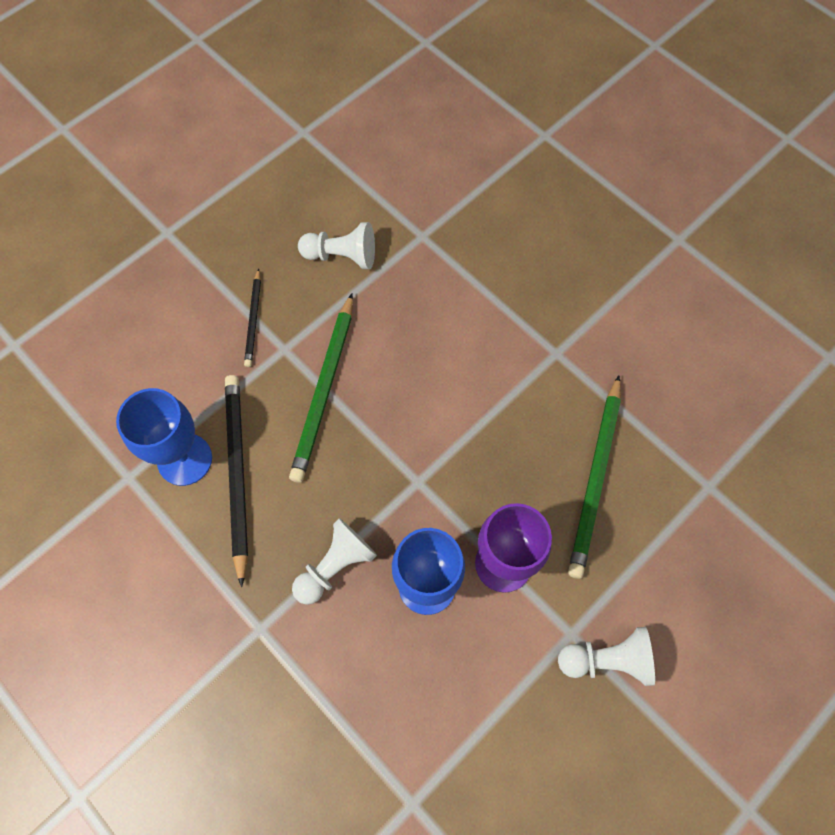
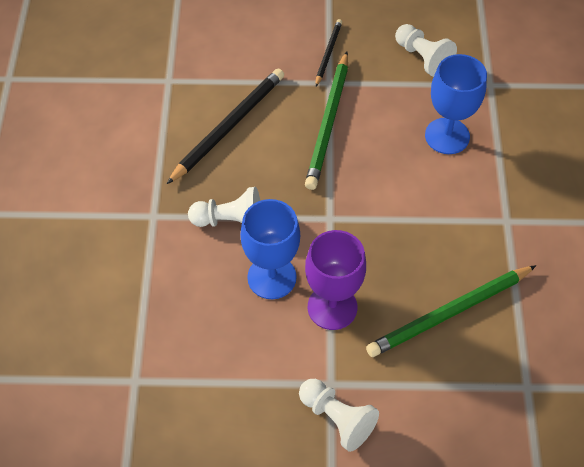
camera: 45 degrees right, 10 degrees down
(184, 459) = (208, 96): blue goblet -> blue goblet (447, 136)
(254, 320) = (328, 53): black pencil -> black pencil turned 150 degrees clockwise
(324, 390) = (328, 123): green pencil -> green pencil turned 45 degrees counterclockwise

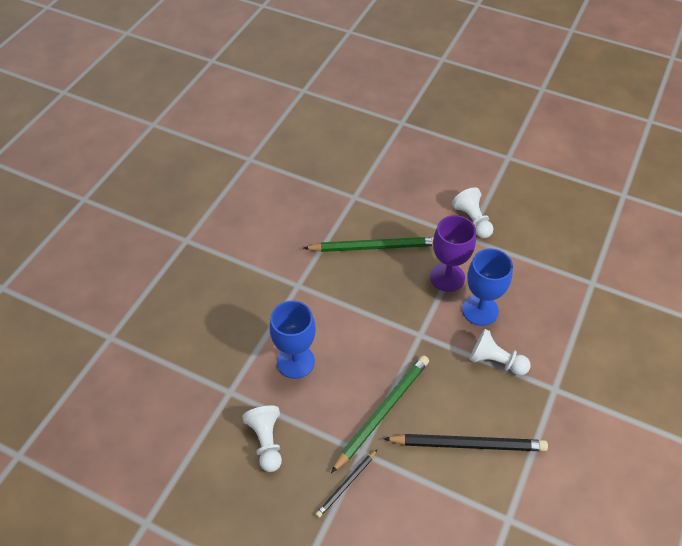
camera: 155 degrees left, 5 degrees down
(229, 126) = (468, 444): black pencil -> black pencil turned 150 degrees counterclockwise

